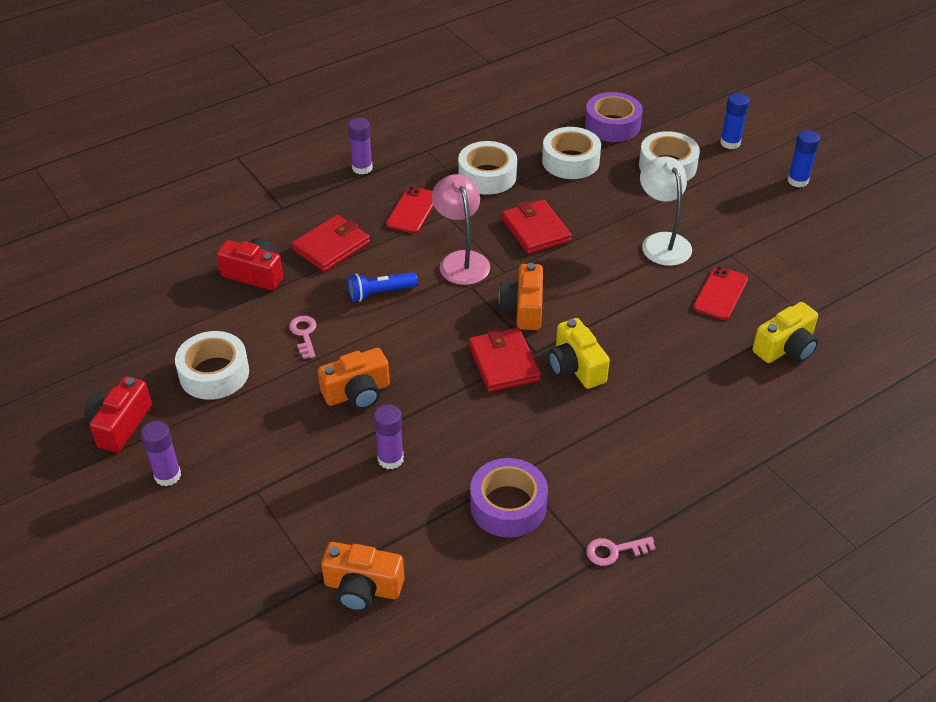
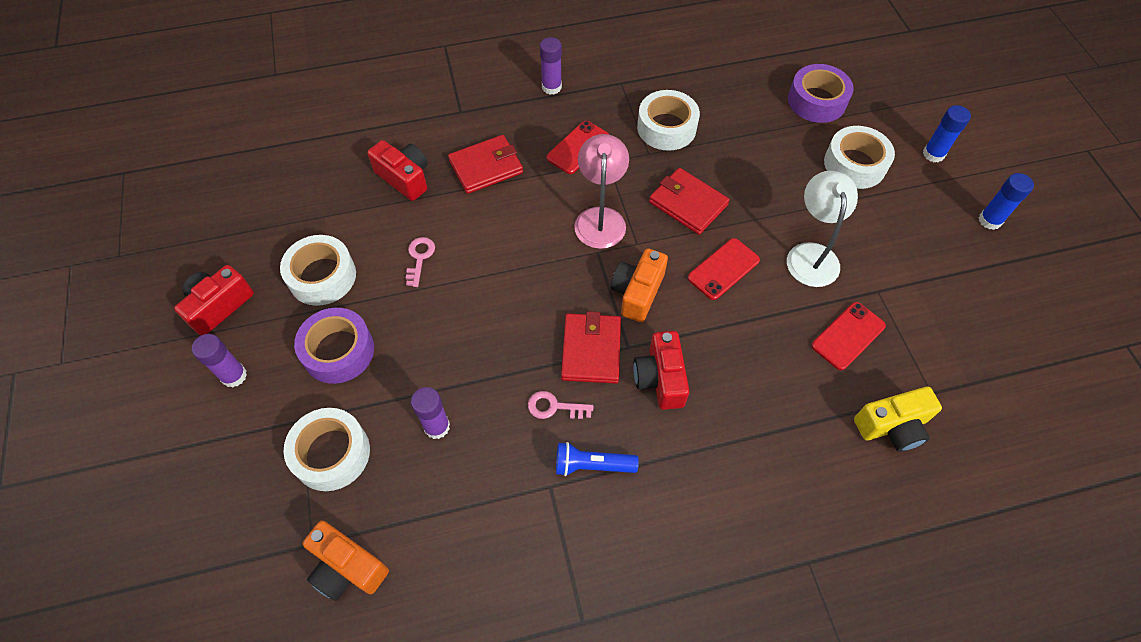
camera: 20 degrees right, 15 degrees up
(357, 393) = (439, 340): orange camera -> none
(380, 293) = (508, 232): blue flashlight -> blue flashlight (592, 465)
(508, 505) = (524, 522): purple tape -> purple tape (338, 351)
(536, 230) = (688, 203): red wallet -> red wallet turned 45 degrees counterclockwise
(570, 161) = (756, 132): white tape -> white tape (331, 453)
(575, 367) = (660, 378): yellow camera -> red camera
(591, 272) = (723, 269): none -> red phone
(614, 551) = (606, 617): pink key -> pink key (554, 407)

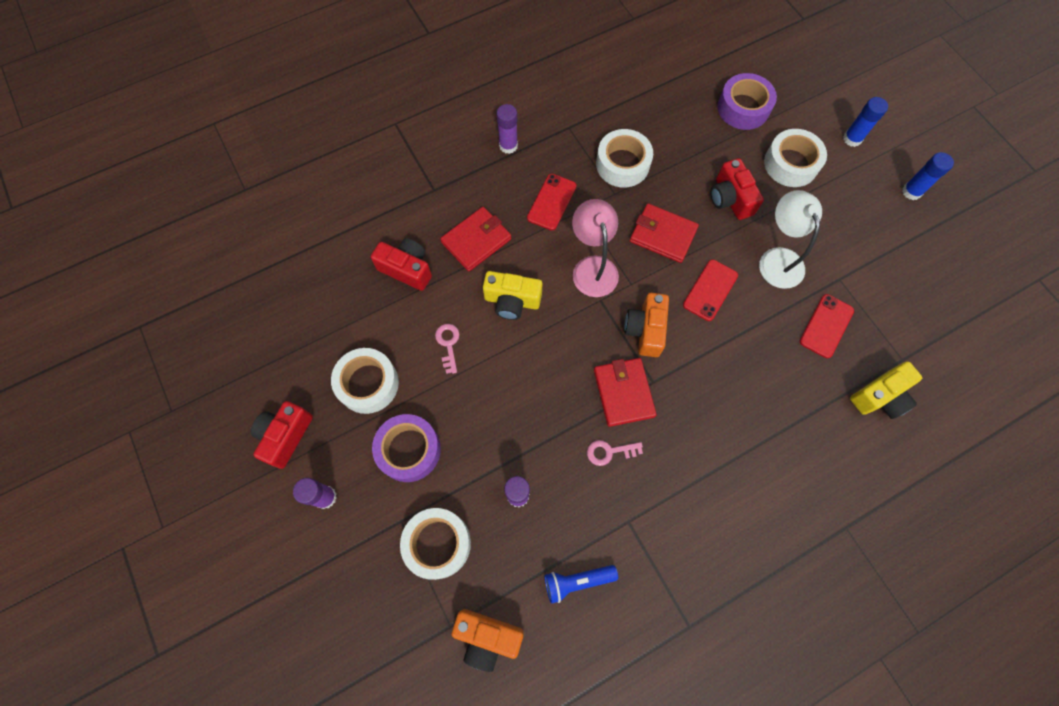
camera: 15 degrees left, 10 degrees up
(502, 232) = (512, 301): none -> yellow camera
(592, 465) = (656, 494): blue flashlight -> blue flashlight (577, 581)
(660, 378) = (687, 403): red camera -> red camera (730, 199)

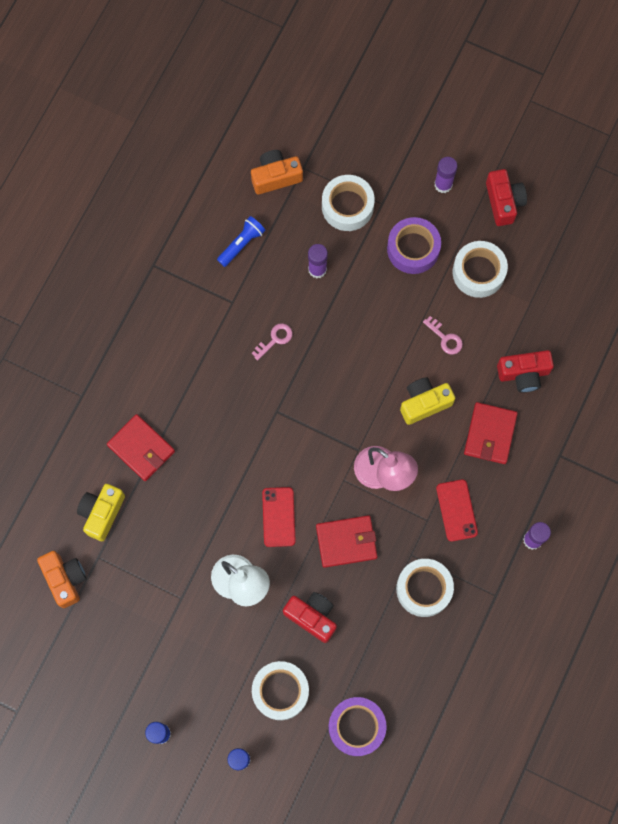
camera: 145 degrees right, 5 degrees up
(623, 393) = (292, 388): red wallet -> red wallet (141, 448)
(645, 330) = (308, 448): orange camera -> orange camera (65, 579)
(826, 326) = (171, 547): red phone -> none

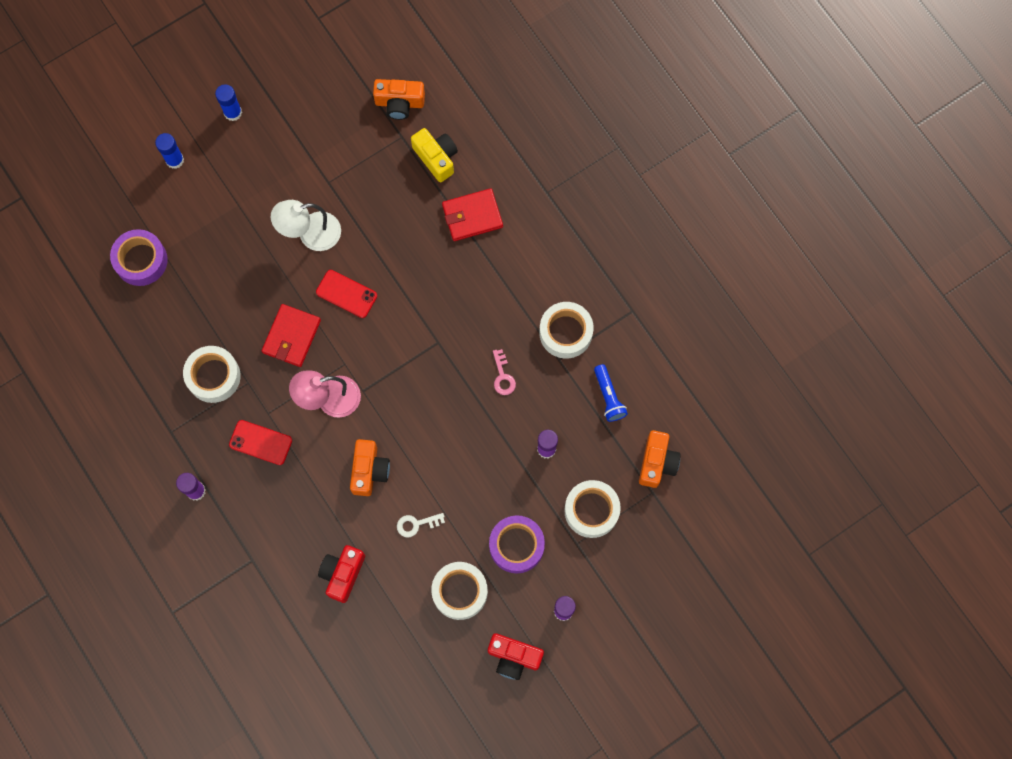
camera: 120 degrees right, 0 degrees up
(280, 691) = (206, 218): white tape -> white tape (565, 332)
(312, 617) = (248, 275): red camera -> none
(424, 403) = (369, 471): yellow camera -> orange camera
(445, 338) = (416, 524): pink key -> white key
(490, 434) = (308, 511): red wallet -> none

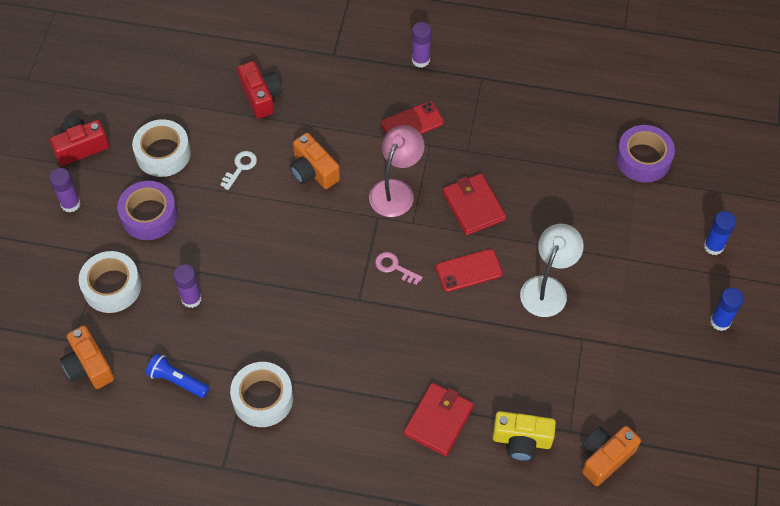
camera: 135 degrees right, 15 degrees down
(213, 376) = (496, 133): white tape -> none
(503, 376) = (280, 320): pink key -> pink key (394, 267)

